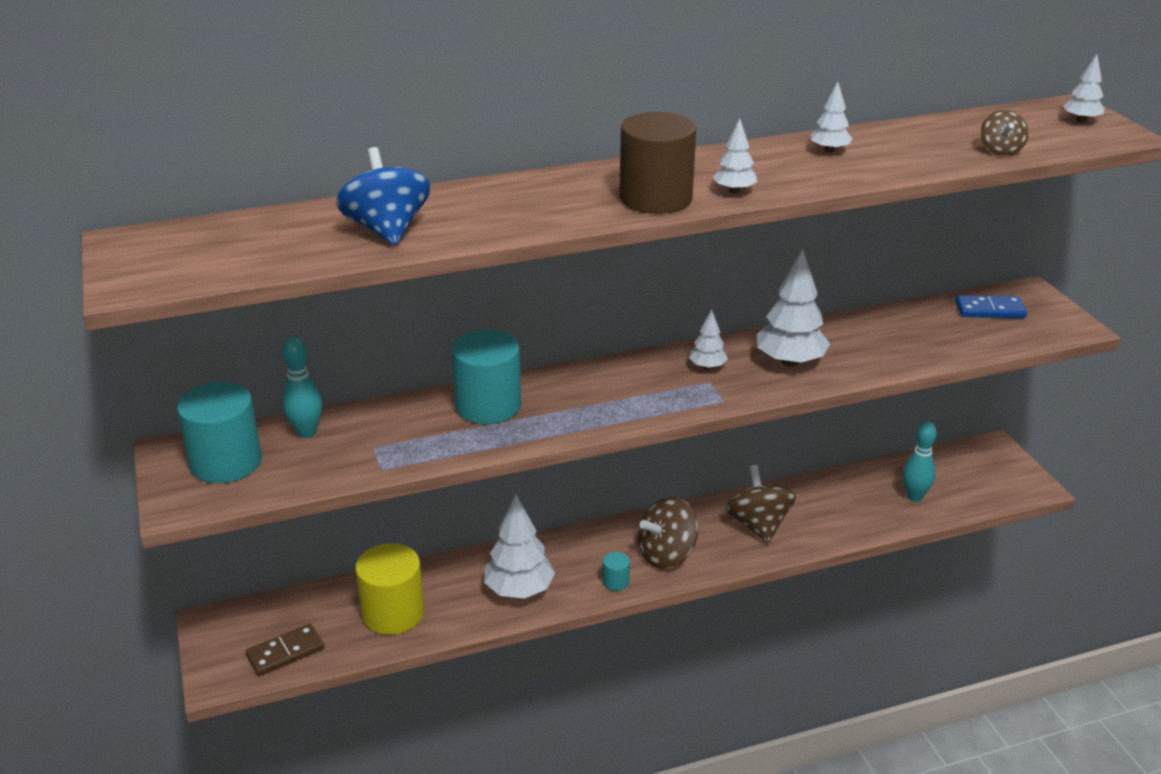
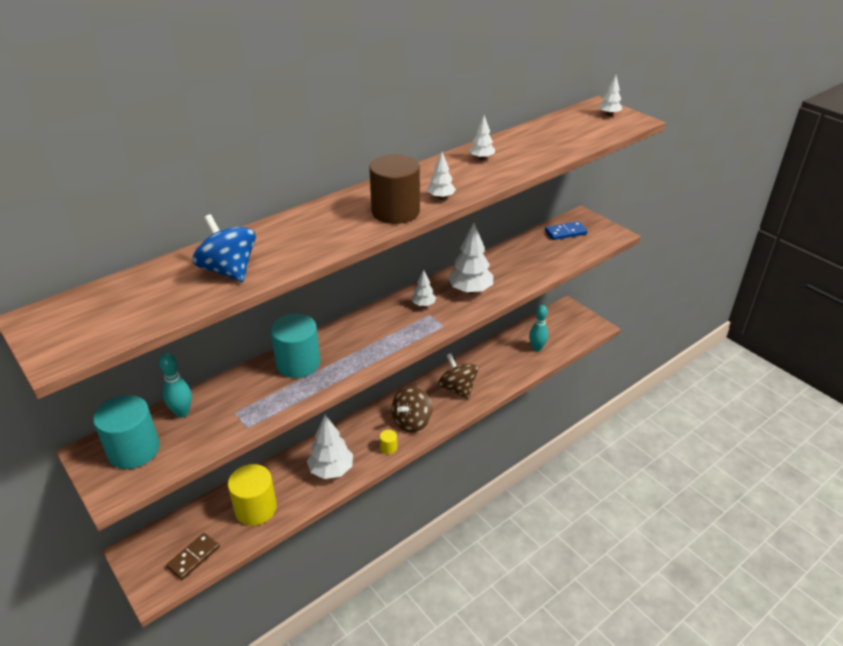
camera: 20 degrees left, 5 degrees up
(615, 582) = (388, 448): turquoise cylinder -> yellow cylinder
(1000, 150) = (577, 141): brown spinning top -> none

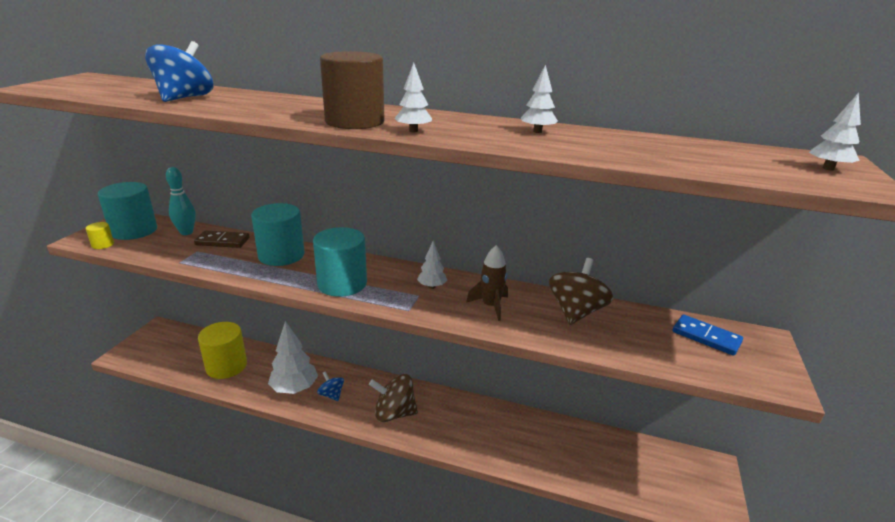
camera: 55 degrees right, 10 degrees down
(193, 557) = (161, 359): brown domino -> brown domino (222, 241)
(360, 449) = (331, 395): none -> blue spinning top
(379, 344) = (342, 284): none -> turquoise cylinder
(388, 448) = (346, 413): yellow cylinder -> yellow cylinder (103, 244)
(457, 388) = (471, 426): brown spinning top -> brown spinning top (576, 312)
(470, 290) = (491, 306): white tree -> brown rocket
(537, 348) = (605, 468): turquoise bowling pin -> none

